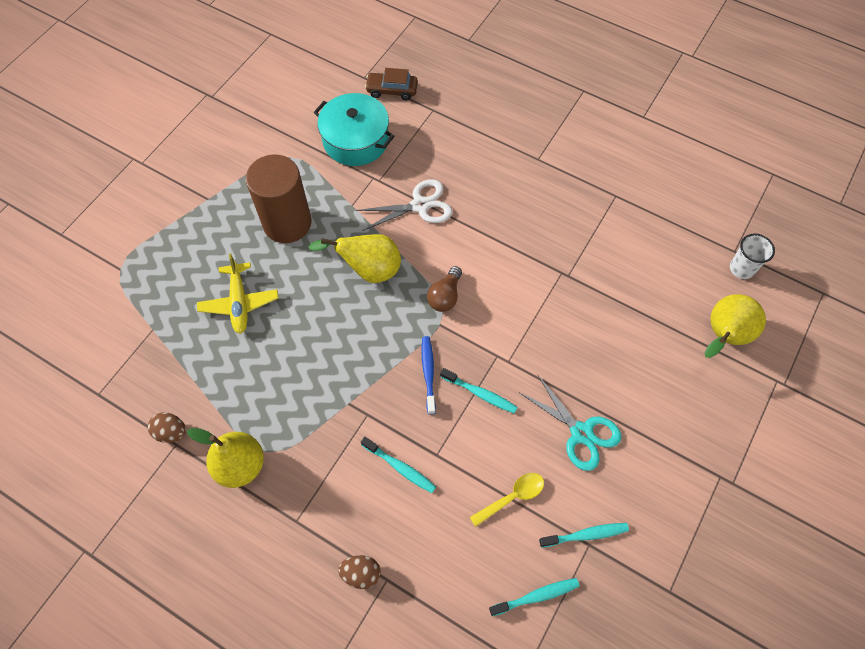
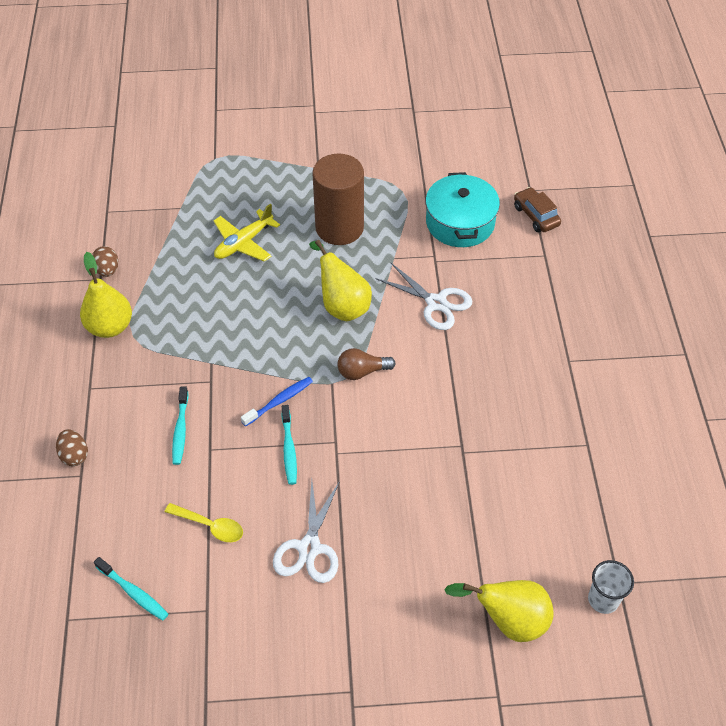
camera: 55 degrees right, 10 degrees down
(581, 433) = (309, 548): turquoise scissors -> white scissors
(586, 535) = (214, 602): turquoise toothbrush -> none

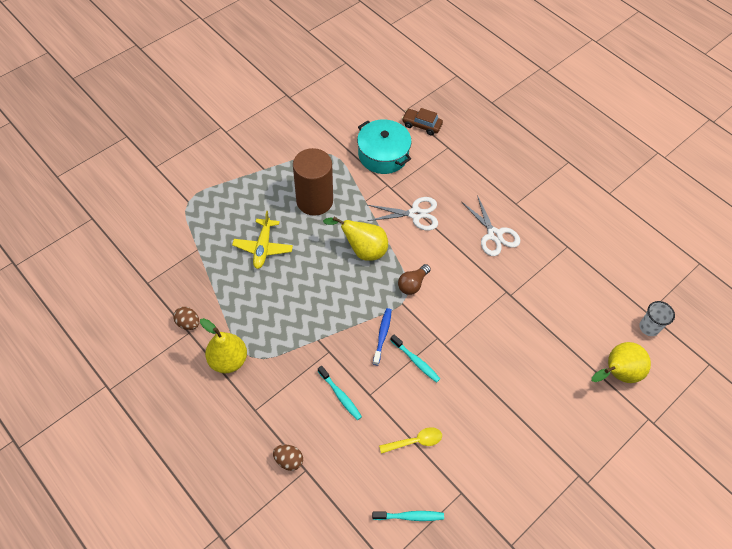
camera: 40 degrees left, 5 degrees up
(309, 548) = (482, 411): white scissors -> white scissors (494, 235)

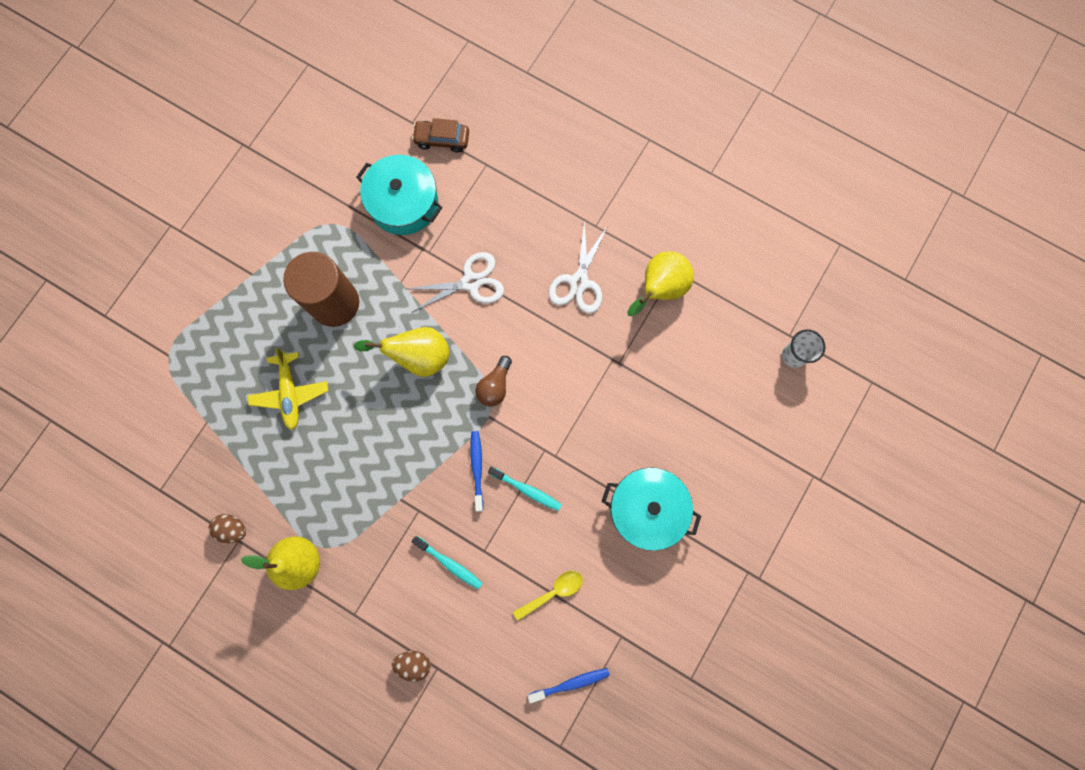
camera: 15 degrees left, 20 degrees up
(410, 516) = (571, 683): turquoise toothbrush -> blue toothbrush
(494, 235) = (579, 282): white scissors -> white scissors turned 60 degrees clockwise
(507, 402) = (647, 509): none -> turquoise pot
(617, 373) = (767, 429): yellow pear -> yellow pear (659, 289)

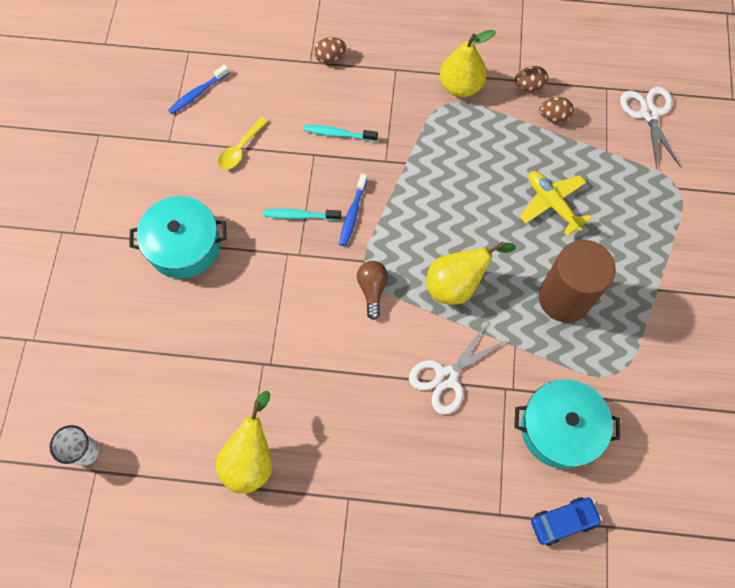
camera: 155 degrees right, 10 degrees down
(231, 482) = (553, 117): none -> brown egg
(442, 139) = (563, 521): brown car -> blue car
(477, 468) = (352, 214): blue toothbrush -> blue toothbrush turned 45 degrees clockwise
(579, 282) = (338, 427): white scissors -> white scissors (649, 114)

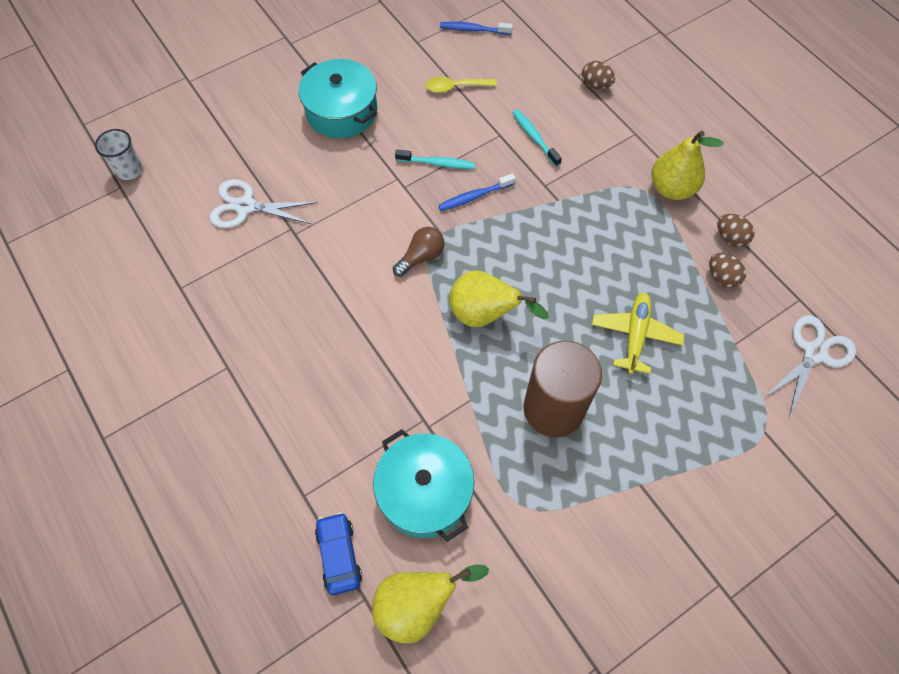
camera: 50 degrees right, 5 degrees down
(251, 459) = (206, 276): yellow pear -> yellow pear (417, 605)
(300, 215) = (437, 163): turquoise toothbrush -> turquoise toothbrush turned 135 degrees clockwise
(446, 377) = (393, 366): white scissors -> white scissors (246, 206)
(563, 521) = (339, 555): blue car -> blue car turned 135 degrees counterclockwise

